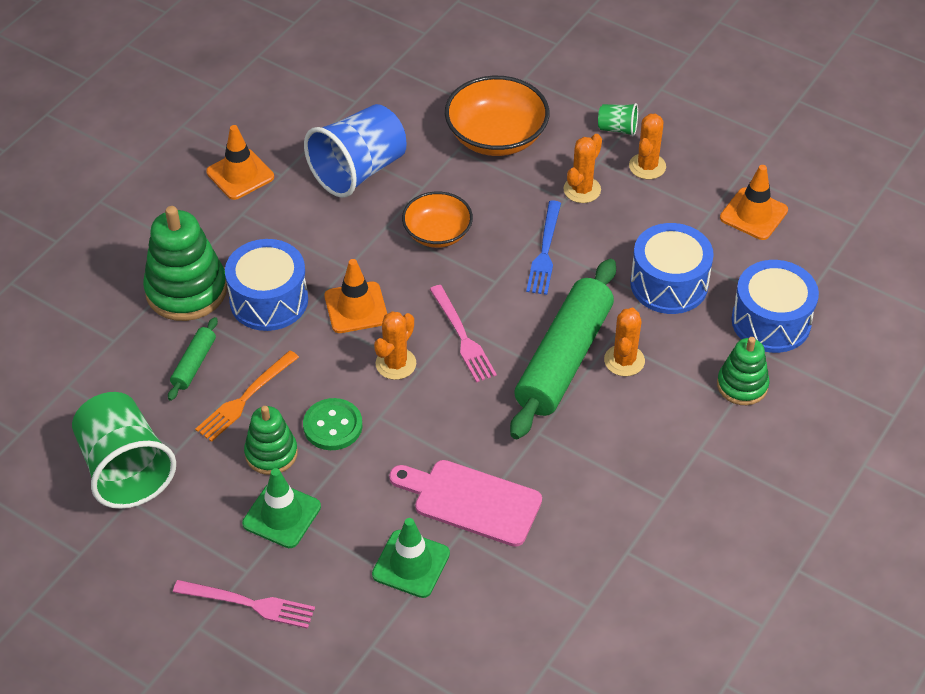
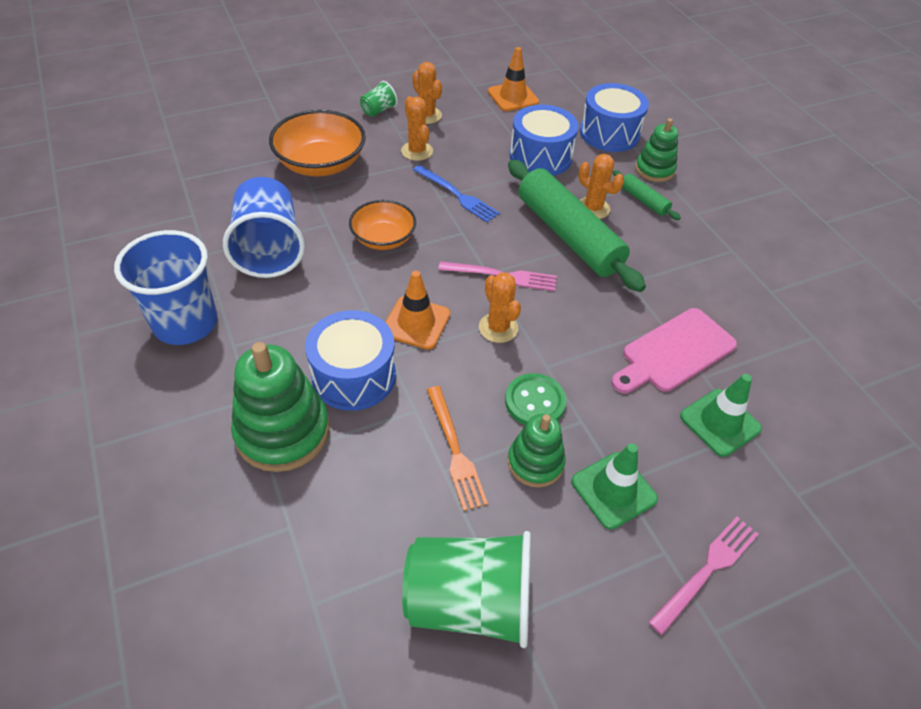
camera: 60 degrees left, 0 degrees up
(194, 364) = (380, 471): green rolling pin -> green rolling pin (643, 201)
(240, 174) = (186, 323): orange traffic cone -> blue cup

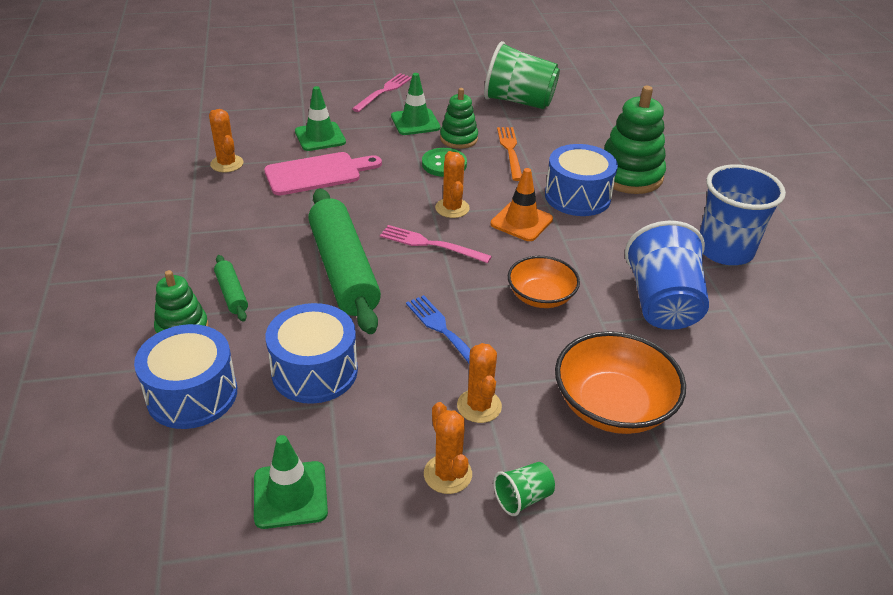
camera: 165 degrees left, 10 degrees down
(513, 97) = (290, 495): orange traffic cone -> green traffic cone
(593, 208) = (296, 294): orange cactus -> orange cactus (227, 164)
(706, 571) = (383, 92): pink fork -> pink fork turned 150 degrees clockwise

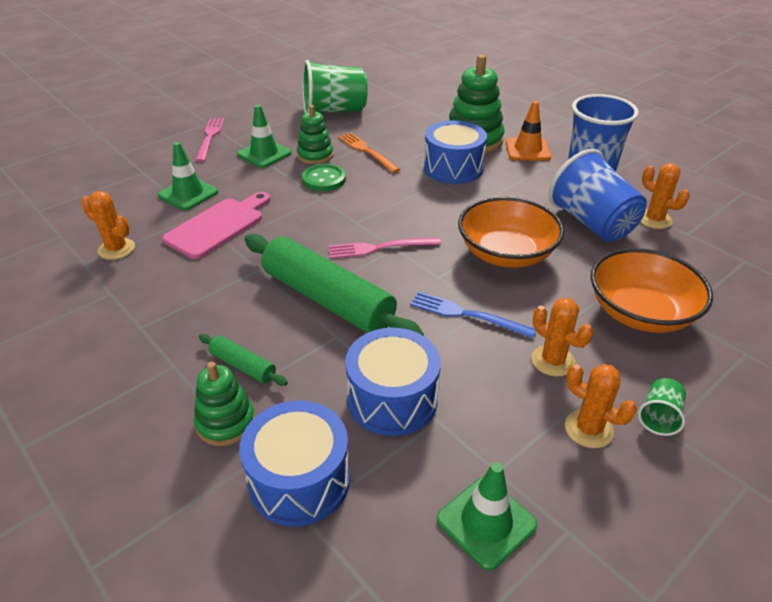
camera: 30 degrees left, 0 degrees up
(452, 208) = (367, 212): orange cactus -> orange cactus (654, 219)
(521, 222) = (432, 202): orange traffic cone -> orange traffic cone (527, 150)
(541, 296) = (506, 253): orange bowl -> orange bowl, size x1.55

